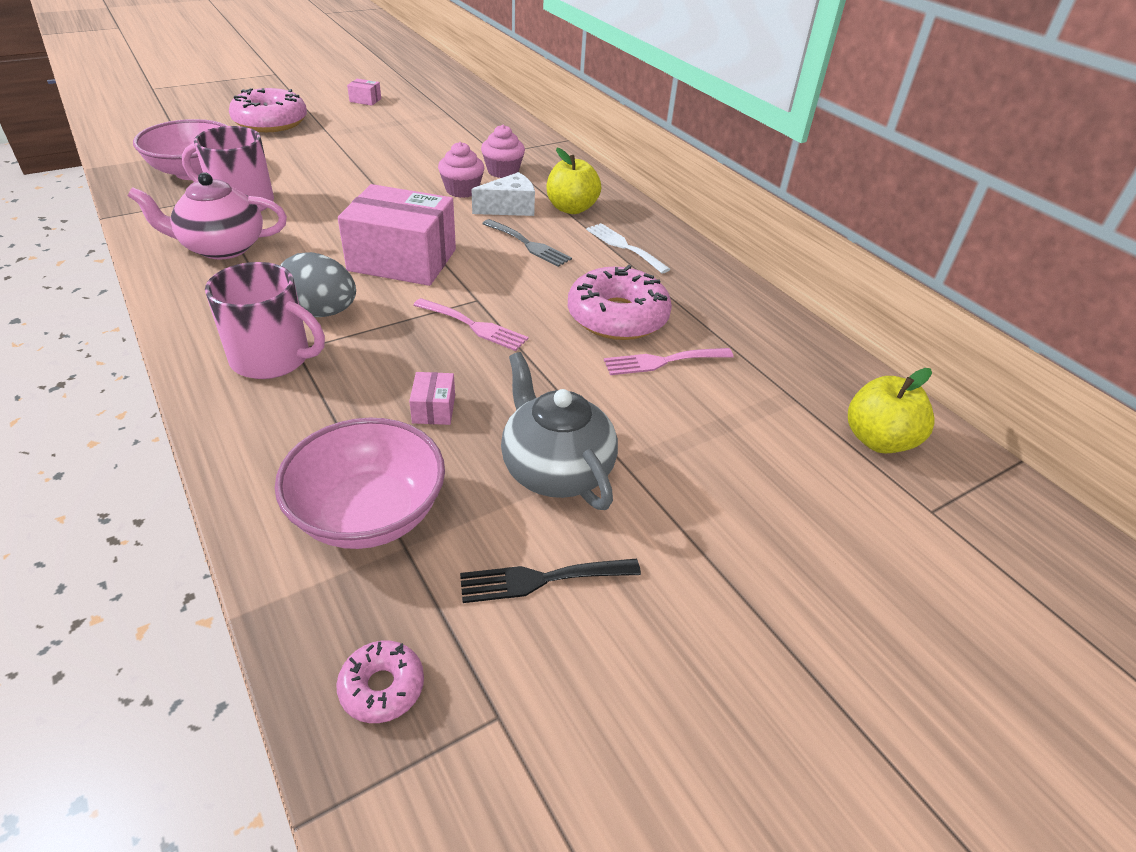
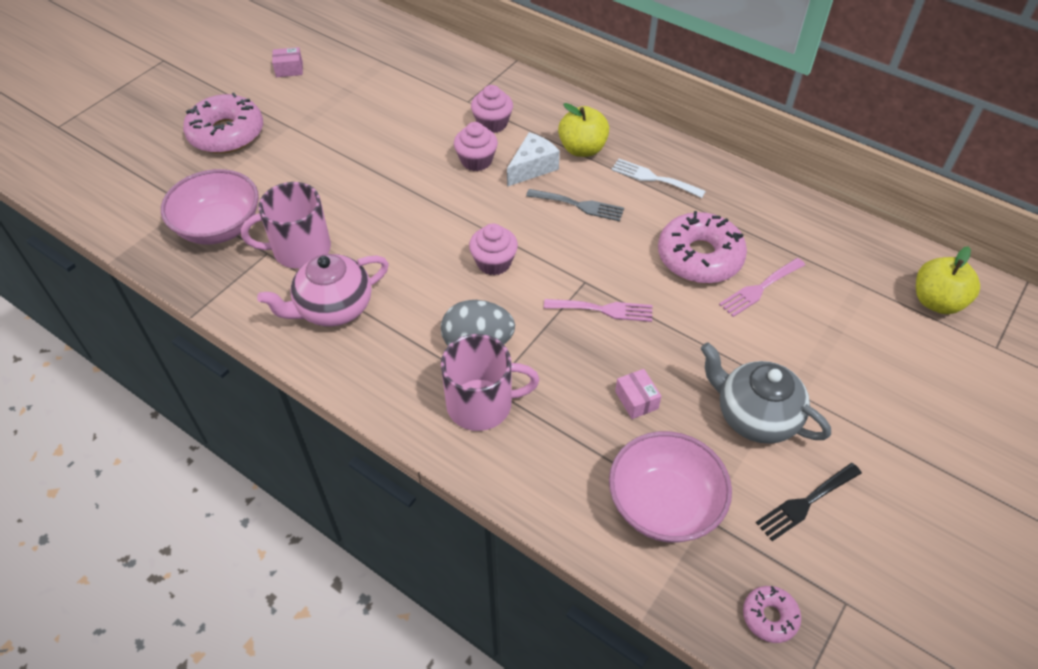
camera: 20 degrees left, 10 degrees up
(402, 260) = (494, 262): pink box -> pink cupcake

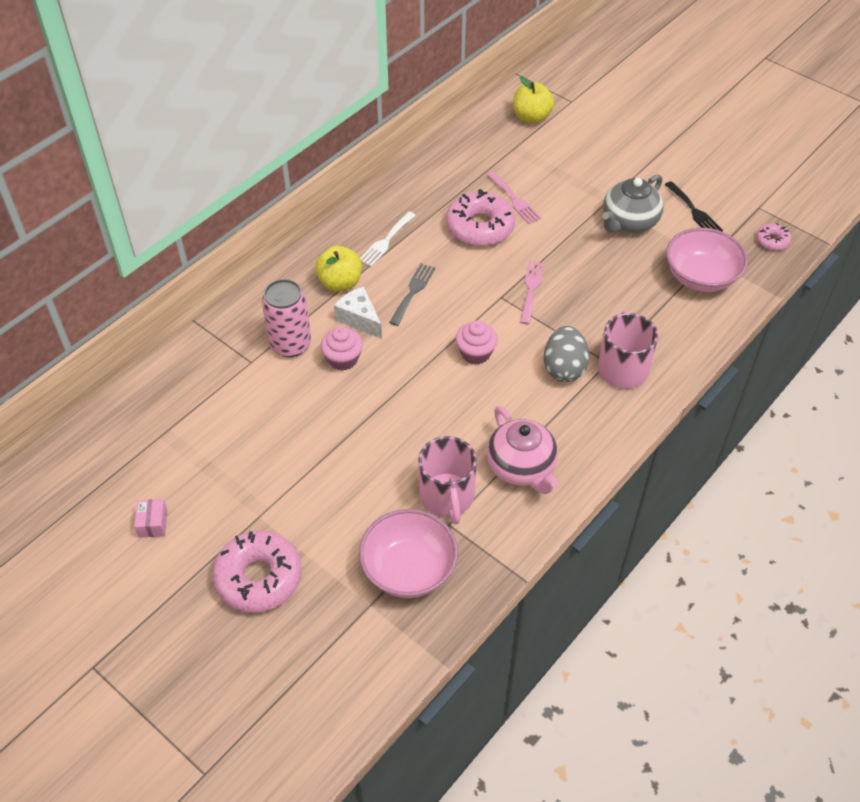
camera: 85 degrees left, 0 degrees up
(492, 123) = (290, 344): pink cupcake -> pink can
(636, 400) = (617, 280): pink box -> none

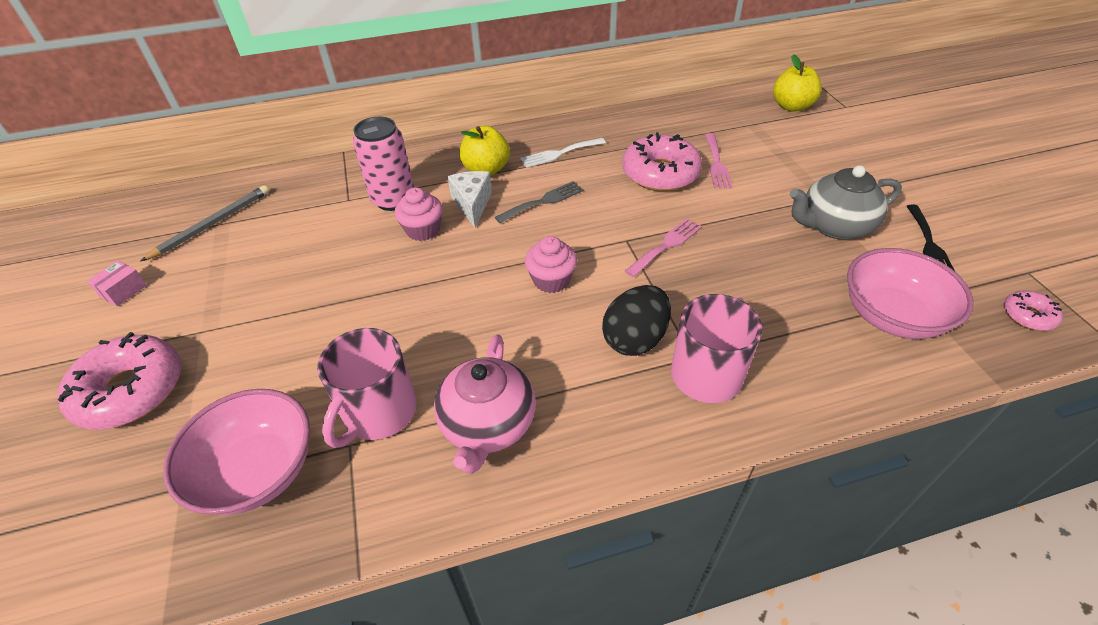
camera: 35 degrees right, 5 degrees down
(156, 438) = (212, 224): none -> grey pencil
(564, 368) = (635, 339): grey egg -> black egg

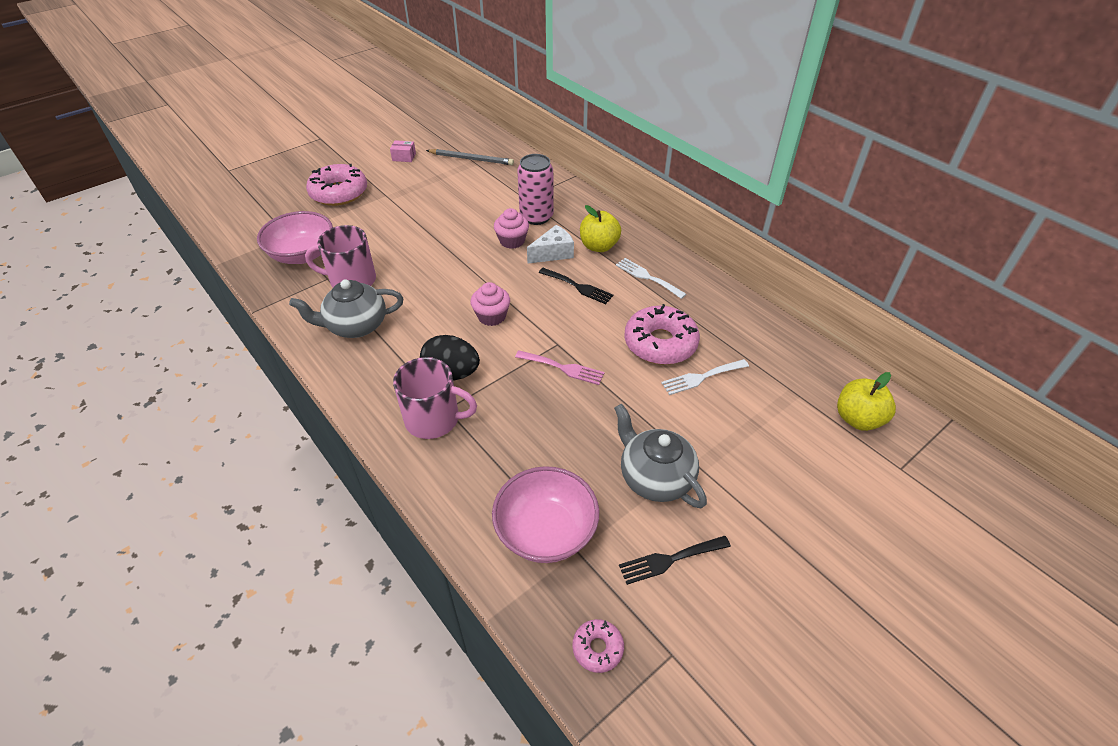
camera: 65 degrees right, 0 degrees up
(488, 425) = (355, 326): pink teapot -> grey teapot
(543, 201) = (578, 287): grey fork -> black fork
(716, 164) = (701, 377): pink fork -> white fork

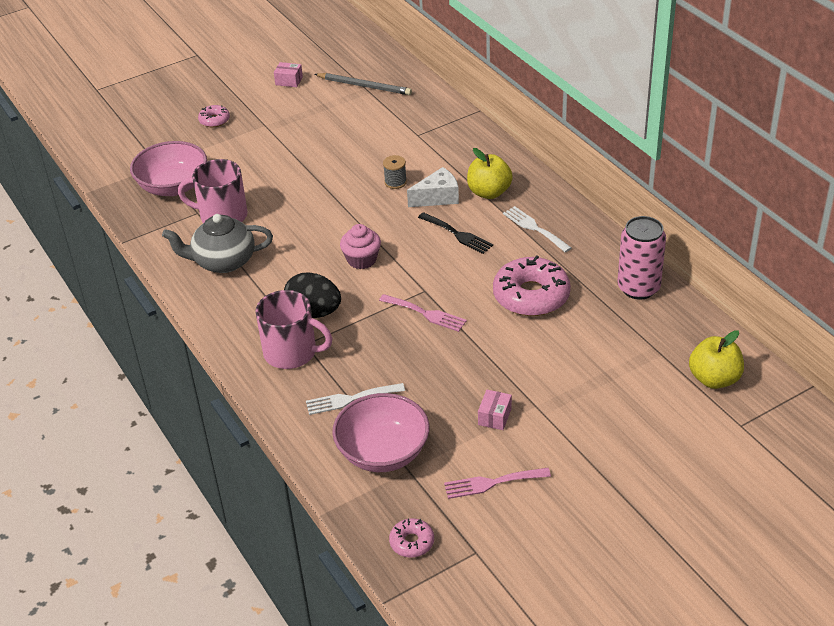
camera: 10 degrees right, 5 degrees down
(339, 193) = (214, 120): pink donut -> pink donut, size x0.49
(512, 241) = (395, 182): pink cupcake -> grey spool
(536, 217) = (426, 156): pink can -> pink can (638, 288)
(654, 478) = (494, 416): grey teapot -> pink box
(669, 560) = (492, 483): black fork -> pink fork
(701, 377) = (565, 331): white fork -> white fork (350, 399)

